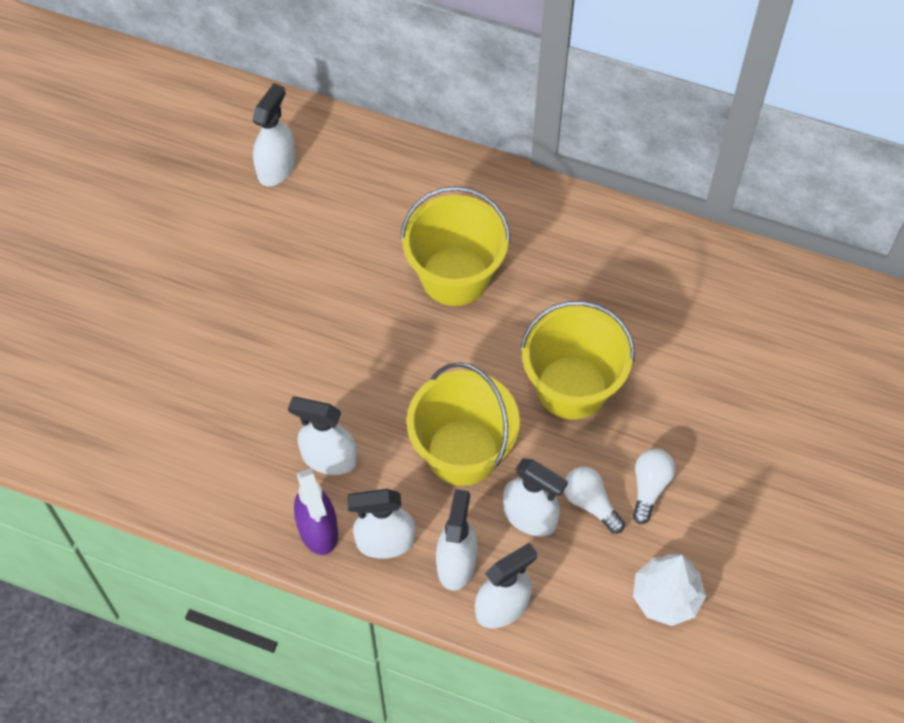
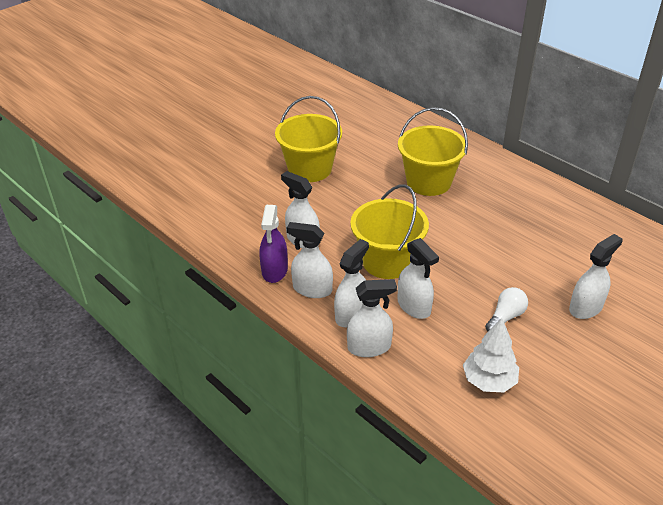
camera: 25 degrees right, 20 degrees down
(277, 167) = (351, 114): white spray bottle -> white spray bottle (586, 307)
(572, 387) = (476, 251): yellow bucket -> yellow bucket (310, 169)
(590, 503) = (459, 312): white light bulb -> none

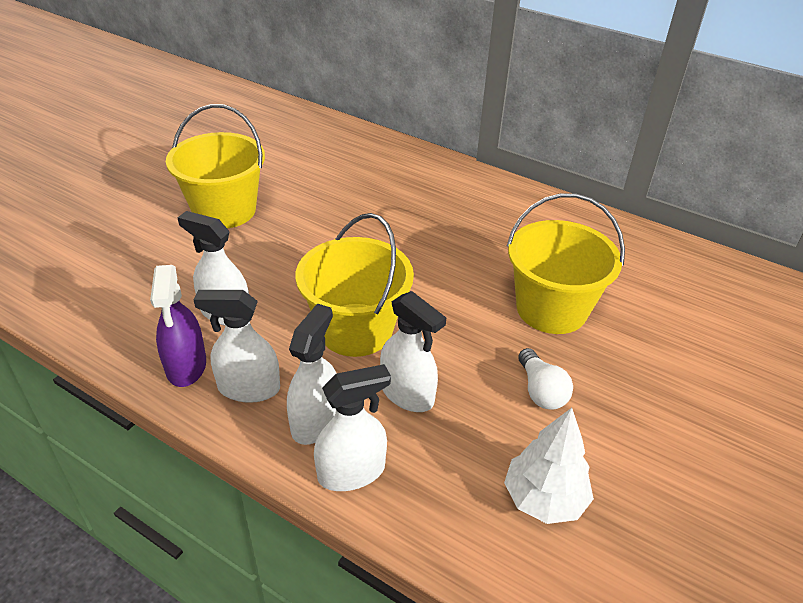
camera: 15 degrees left, 0 degrees up
(428, 182) = (392, 212): yellow bucket -> yellow bucket (551, 309)
(505, 317) = (541, 391): white light bulb -> white light bulb turned 135 degrees clockwise
(586, 307) = (643, 361): white spray bottle -> none

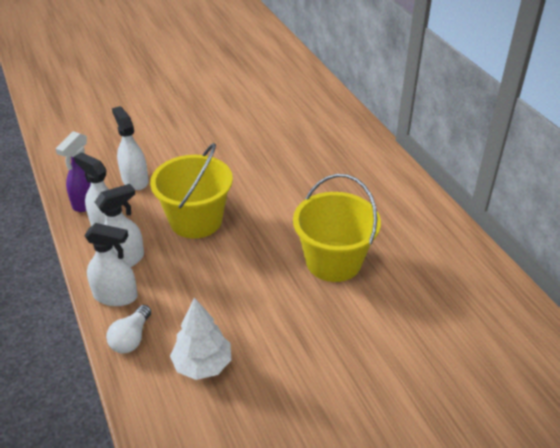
camera: 35 degrees right, 0 degrees up
(224, 210) = (192, 118): yellow bucket -> none
(407, 394) = (187, 270): white spray bottle -> none
(541, 391) = (268, 306): white light bulb -> white light bulb (131, 338)

